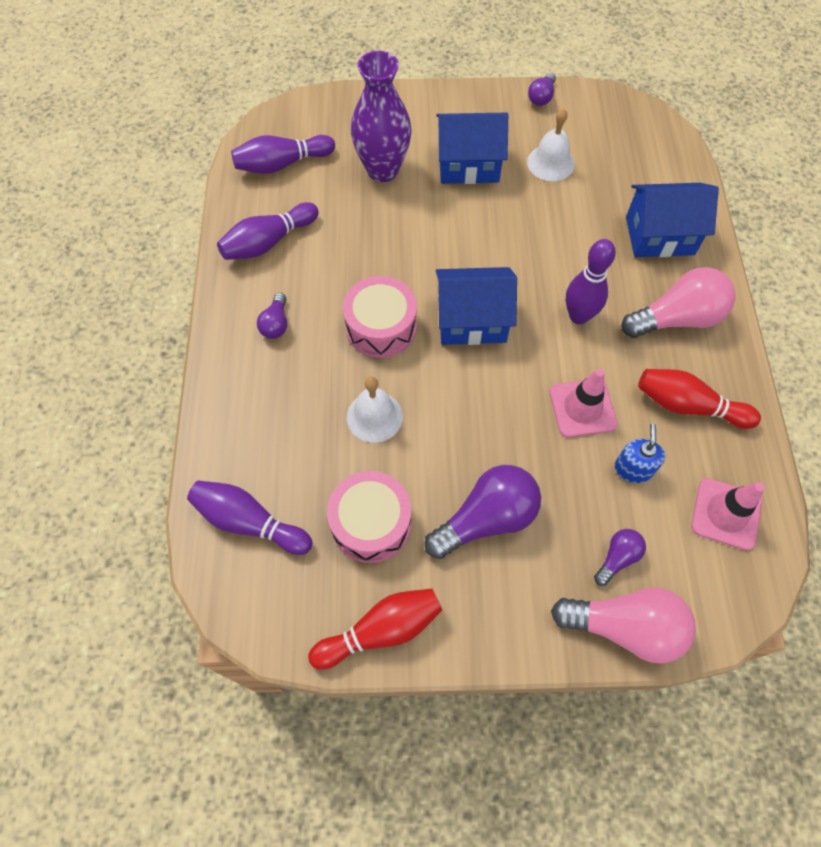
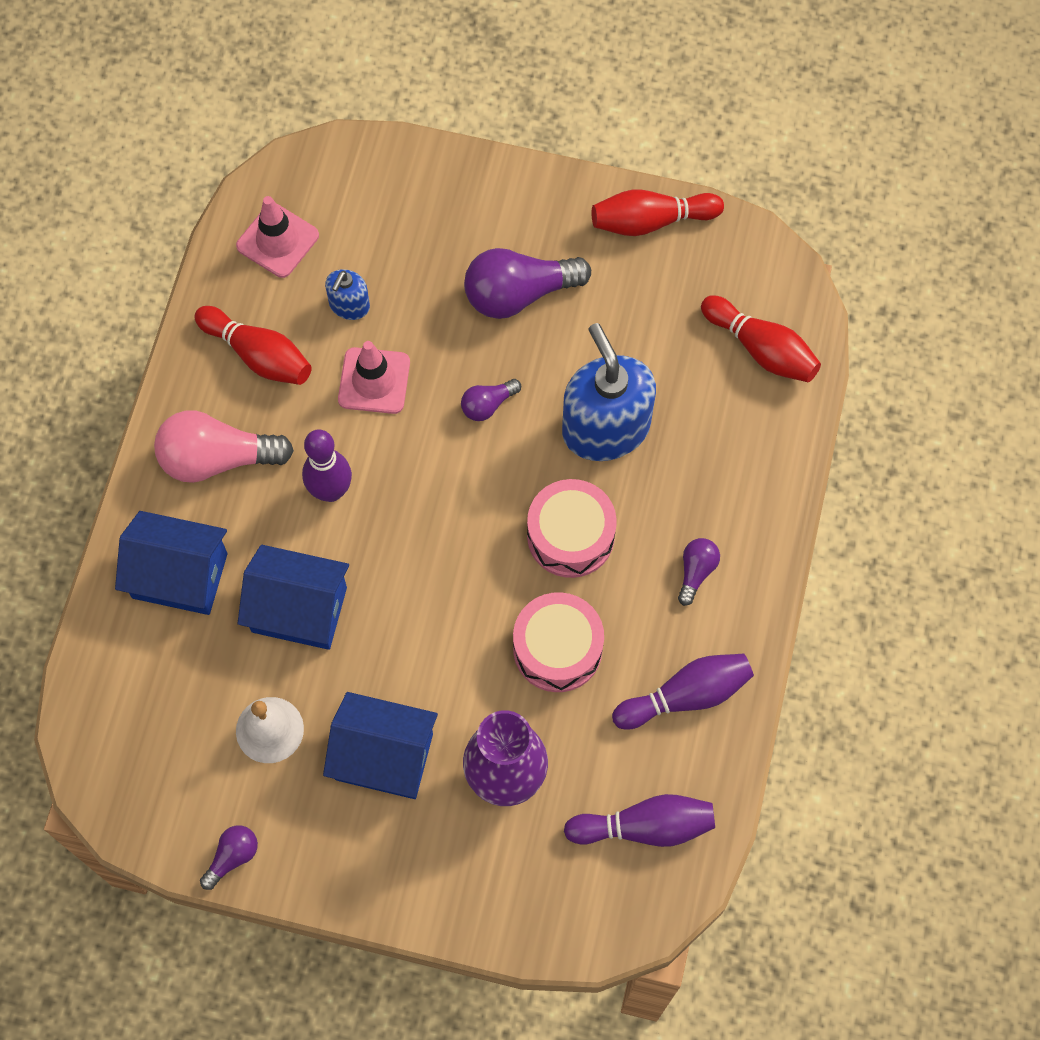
camera: 165 degrees left, 5 degrees up
(249, 522) = (761, 349): purple bowling pin -> red bowling pin
(371, 523) = (637, 318): pink drum -> pink drum (557, 649)
(374, 416) = (605, 428): white bell -> blue soap dispenser
(472, 321) = (460, 516): blue house -> blue house (299, 609)
(617, 558) = (404, 228): purple light bulb -> purple light bulb (488, 405)
(624, 627) = (423, 170): pink light bulb -> none

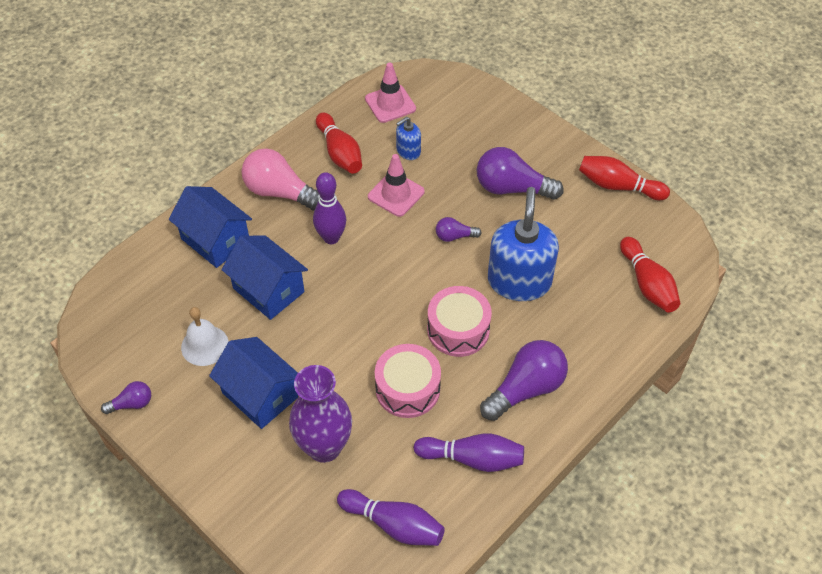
camera: 30 degrees right, 15 degrees down
(696, 572) = (526, 389): purple light bulb -> purple light bulb, size x1.98

